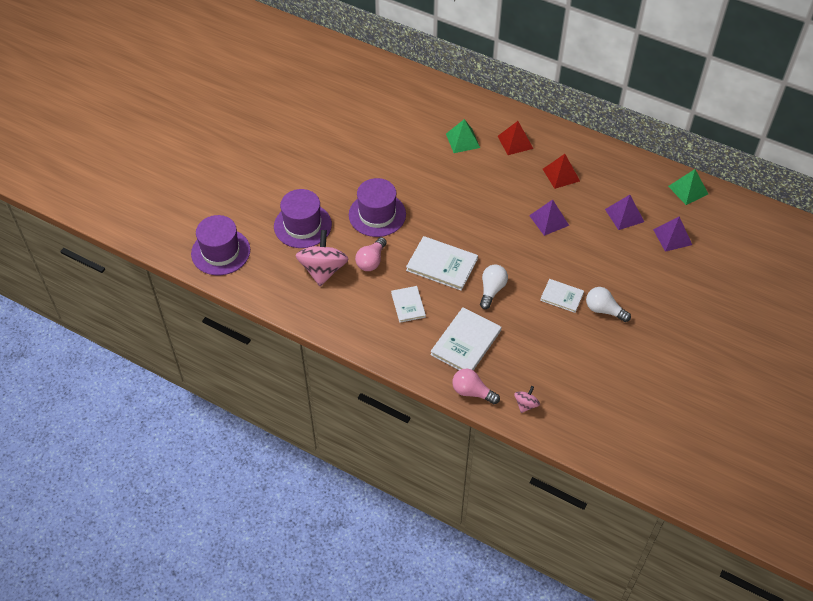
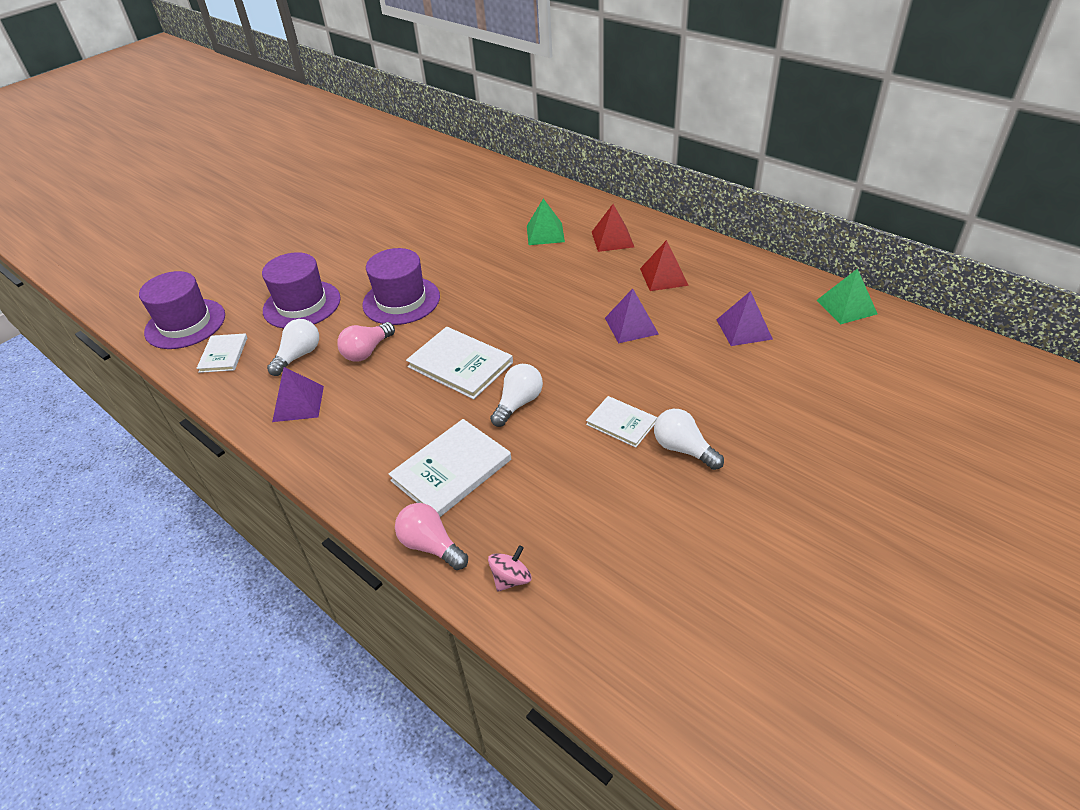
camera: 15 degrees right, 10 degrees down
(323, 270) = (299, 355): pink spinning top -> white light bulb
(408, 305) = (390, 410): white book -> white book (223, 354)
(672, 237) = (813, 361): purple pyramid -> purple pyramid (298, 403)

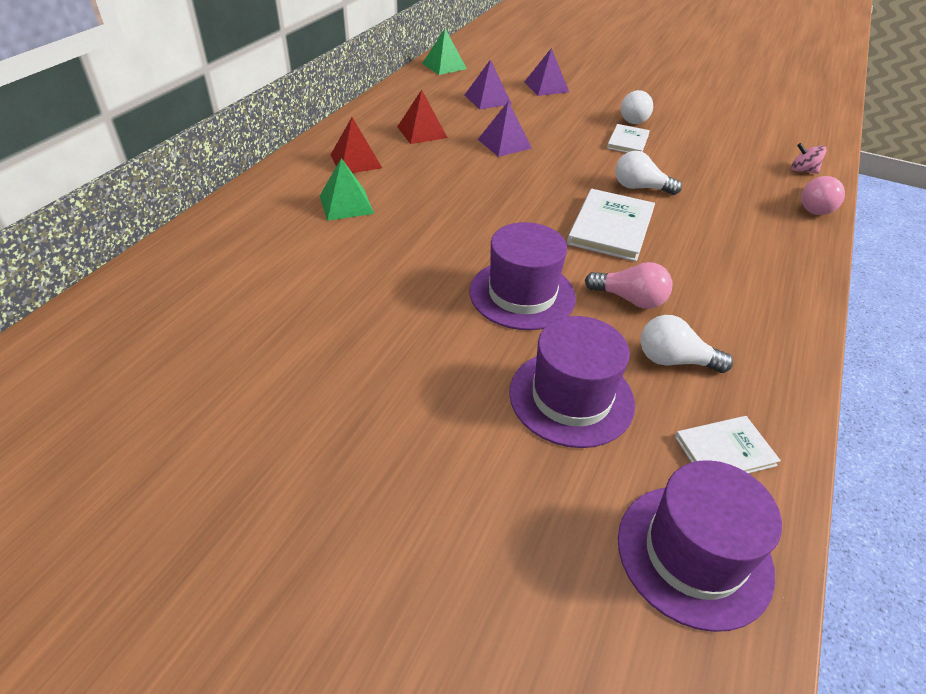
camera: 110 degrees left, 0 degrees up
(298, 403) = (746, 332): purple pyramid -> purple pyramid (546, 87)
(451, 470) = (740, 210): white book -> none

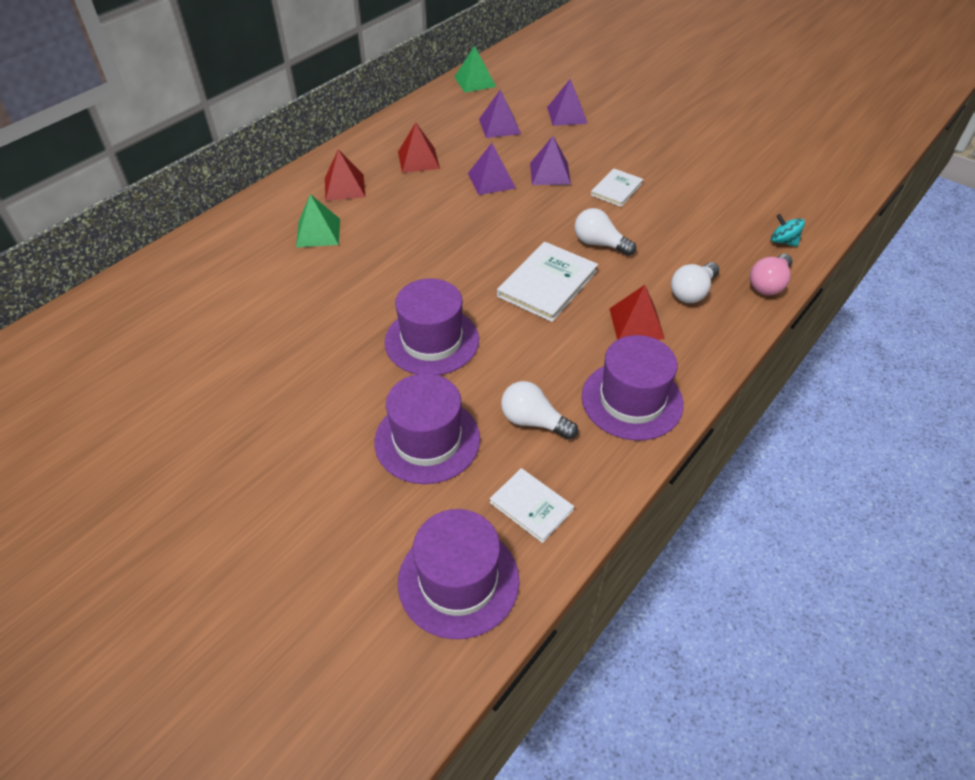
camera: 15 degrees right, 5 degrees up
(558, 133) = (550, 173): none -> purple pyramid
(630, 299) = (526, 358): pink light bulb -> none
(635, 119) = (640, 162): white light bulb -> white light bulb (692, 292)
(718, 253) = (636, 323): none -> red pyramid
(725, 451) = (531, 506): white book -> white book turned 45 degrees clockwise
(759, 325) = (632, 400): none -> purple hat
(802, 170) = (783, 241): pink spinning top -> turquoise spinning top

